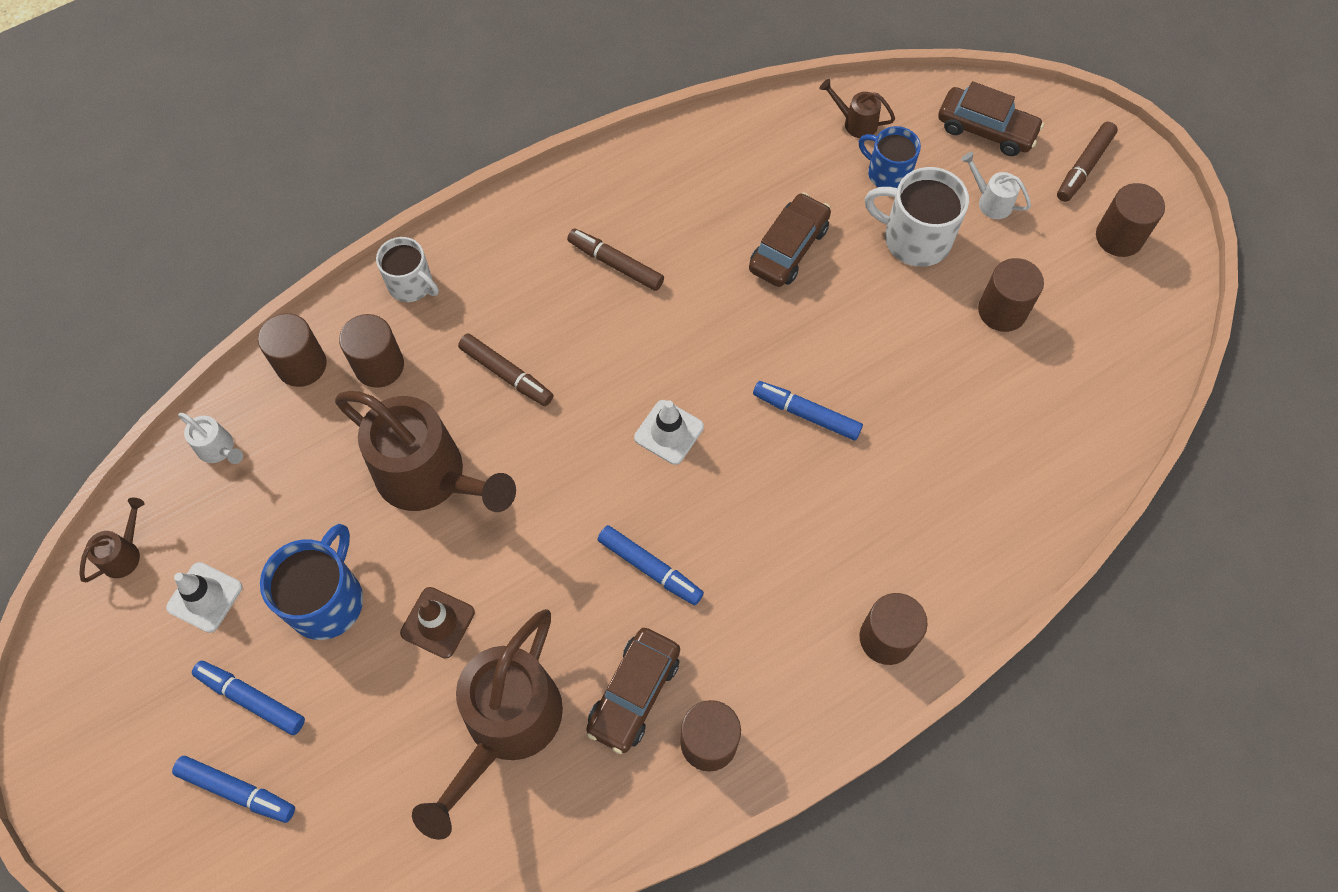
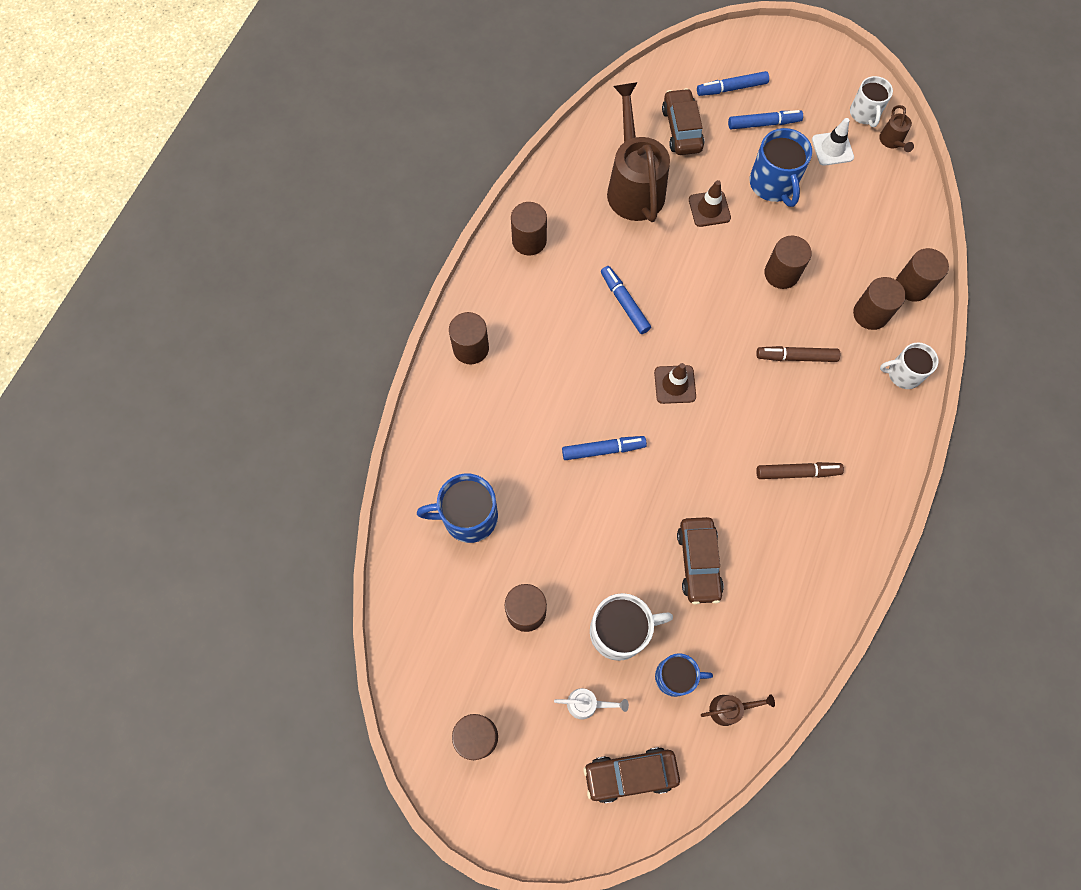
camera: 145 degrees right, 5 degrees up
(112, 618) = (864, 113): none -> white mug
(219, 449) = (904, 216): white watering can -> none
(431, 477) = (781, 273): brown watering can -> brown cylinder
(634, 693) = (583, 239): brown car -> brown car (681, 129)
(649, 568) = (624, 303): blue marker -> blue marker turned 60 degrees clockwise
(669, 432) = (675, 384): white traffic cone -> brown traffic cone
(1010, 439) = (468, 517): none -> blue mug
(1084, 166) = (536, 790): brown marker -> none

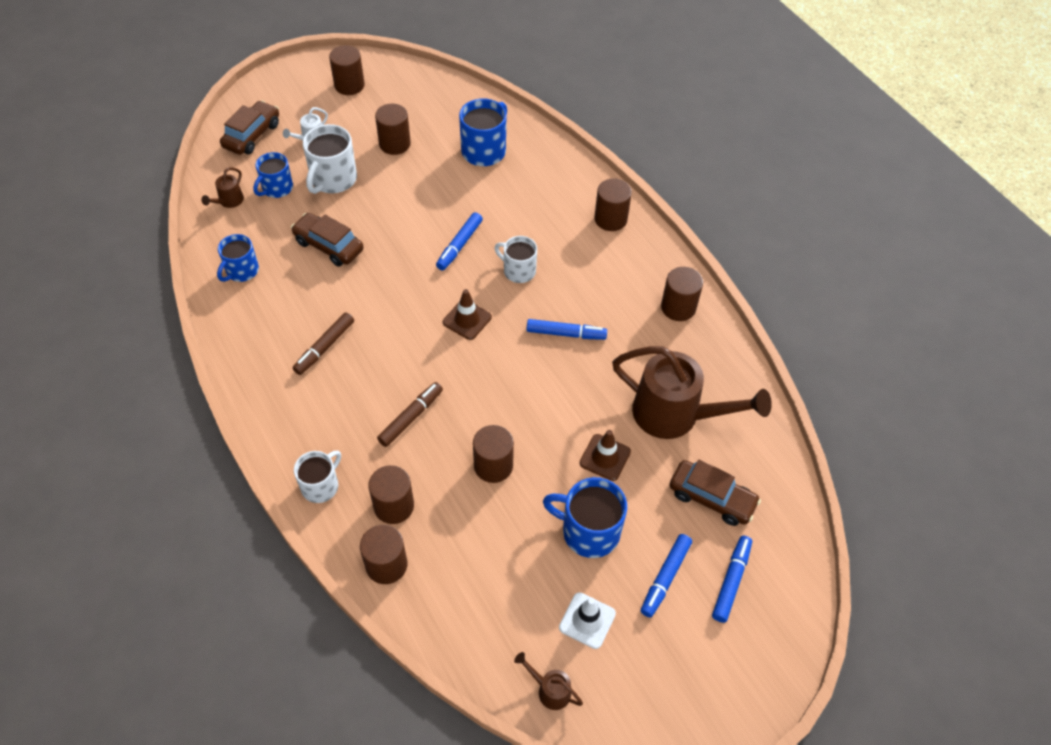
camera: 125 degrees right, 15 degrees down
(790, 615) = (241, 271): none -> blue mug
(864, 113) = (605, 692): white mug -> white mug (518, 271)

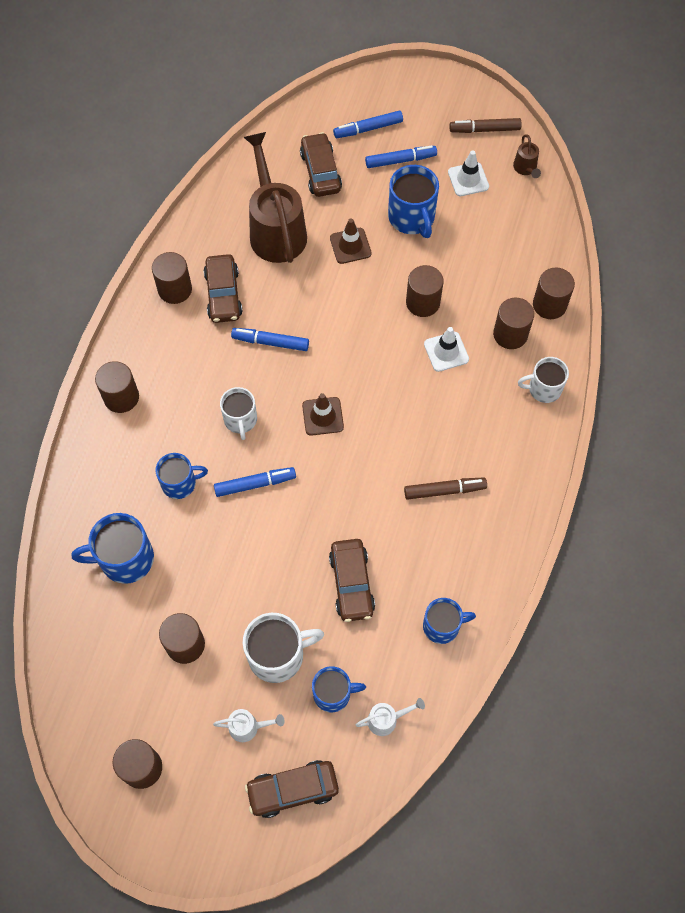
camera: 130 degrees left, 10 degrees up
(229, 201) = (387, 719): brown watering can -> white watering can
(410, 418) = (440, 381): brown marker -> brown marker (485, 130)
(430, 444) = (446, 352): none -> white traffic cone
(506, 208) = (180, 483): none -> blue mug
(565, 333) = (271, 342): blue marker -> blue marker turned 45 degrees counterclockwise
(642, 334) = (223, 294): none -> brown car

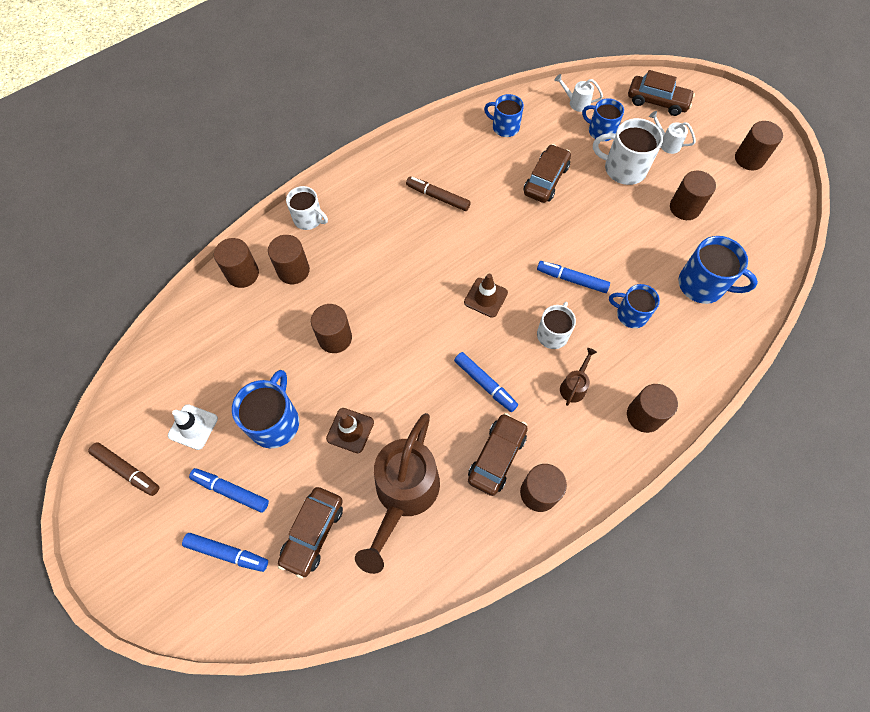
camera: 145 degrees left, 0 degrees up
(446, 352) = (352, 288): white traffic cone -> none
(525, 169) = (136, 403): brown watering can -> brown watering can (574, 386)

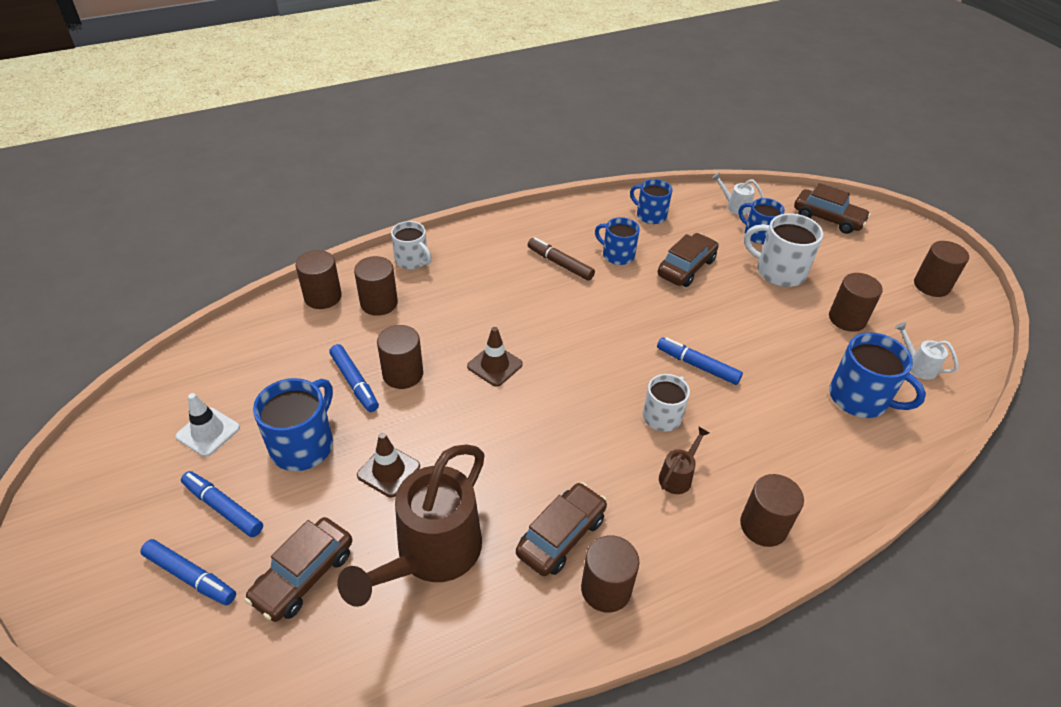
camera: 10 degrees right, 20 degrees down
(127, 470) = (114, 461): brown marker -> none
(485, 297) = (590, 365): brown traffic cone -> brown traffic cone (495, 365)
(485, 383) = (566, 452): blue marker -> blue marker (354, 382)
(631, 314) = (764, 413): blue mug -> blue mug (617, 255)
(667, 143) = (833, 256): white watering can -> white watering can (917, 366)

